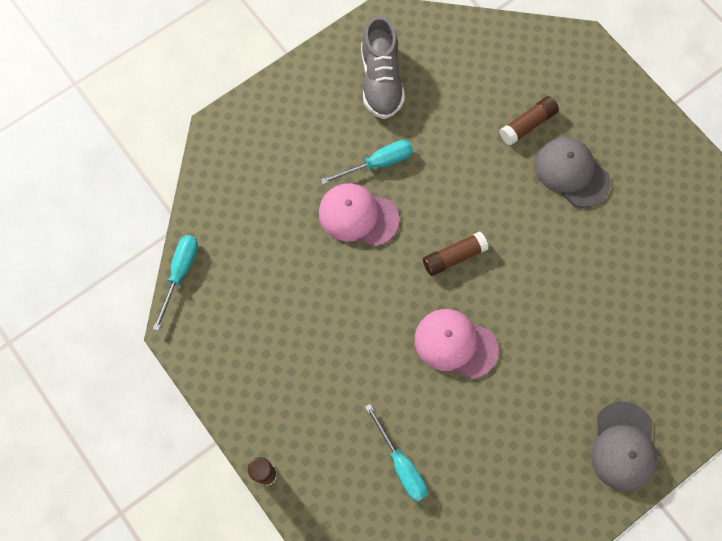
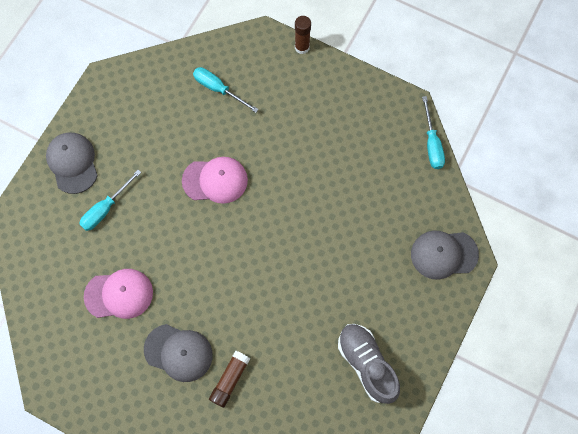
camera: 155 degrees right, 0 degrees up
(241, 149) = (443, 254): none -> grey cap
(358, 216) = (328, 242): pink cap -> pink cap (119, 294)
(378, 163) = (334, 290): turquoise screwdriver -> turquoise screwdriver (105, 208)
(454, 257) = (243, 242): brown glue stick -> none

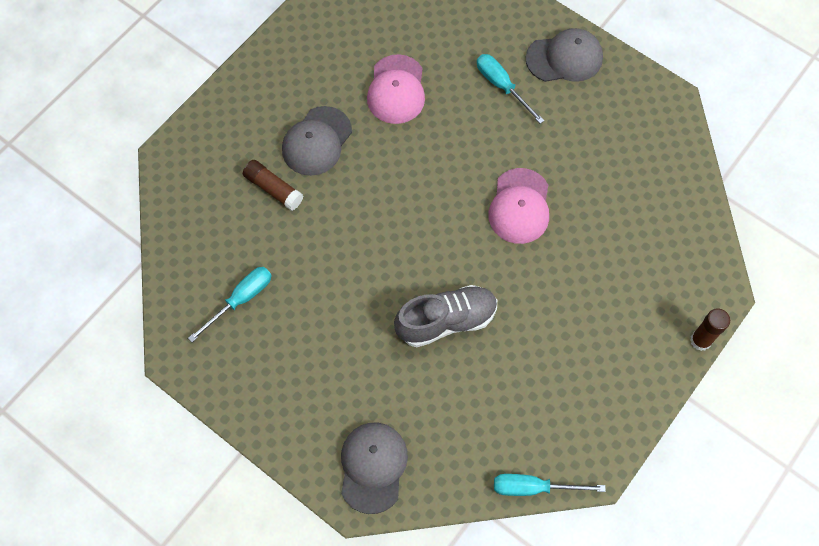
camera: 100 degrees right, 5 degrees down
(218, 89) = (646, 227): turquoise screwdriver -> turquoise screwdriver (241, 300)
(366, 364) = (254, 341): grey shoe -> grey shoe (446, 321)

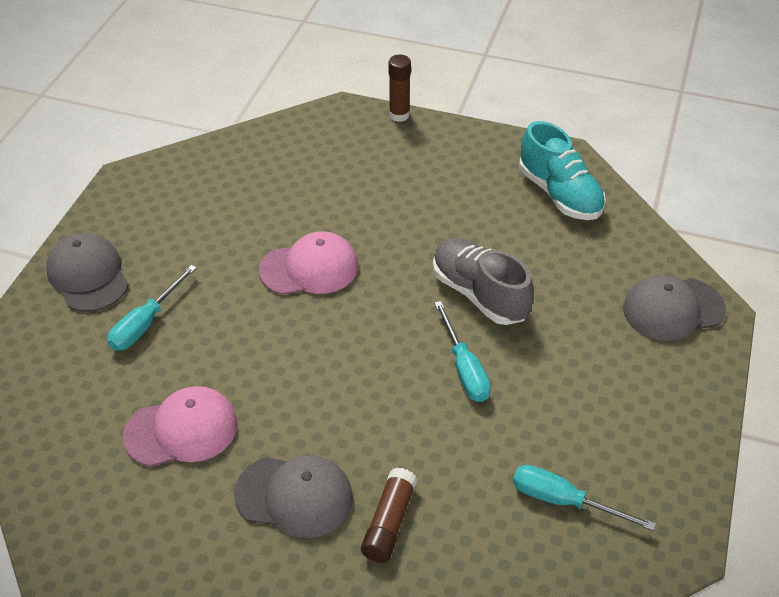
camera: 110 degrees left, 20 degrees down
(533, 487) = (608, 190): turquoise screwdriver -> turquoise screwdriver (464, 368)
(542, 439) = (559, 194): none -> turquoise shoe

